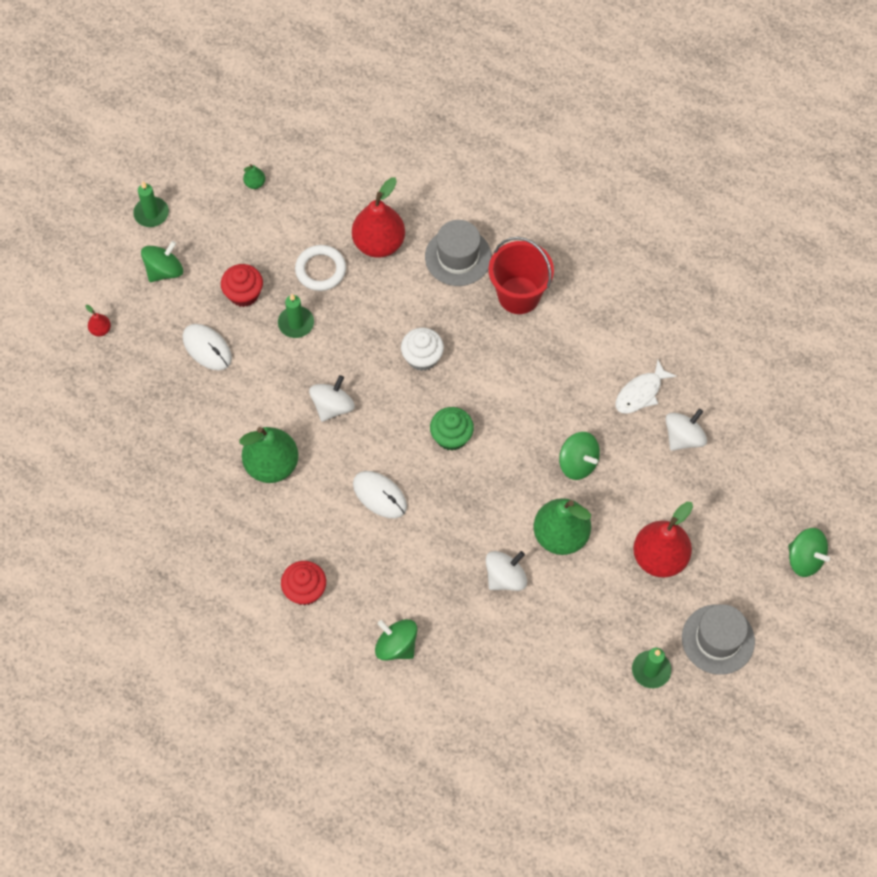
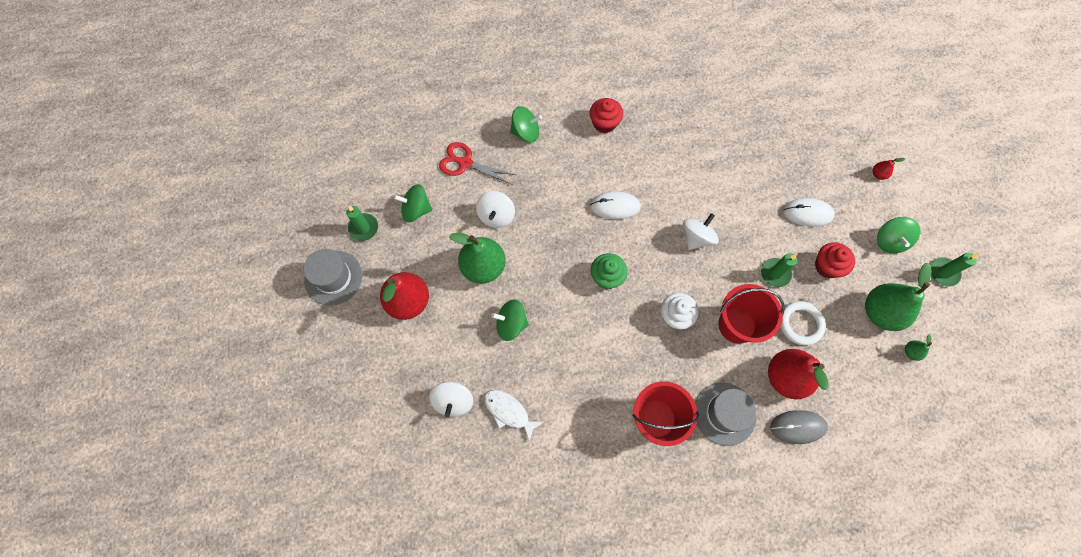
camera: 140 degrees right, 5 degrees up
(272, 465) = (694, 175): green pear -> green pear (880, 312)
(332, 406) = (697, 238): white spinning top -> white spinning top turned 135 degrees counterclockwise
(376, 310) = (736, 325): none -> red bucket
(408, 205) = (798, 427): none -> grey mouse
(489, 660) = (465, 163): none -> red scissors
(640, 393) = (509, 411): white fish -> white fish turned 60 degrees counterclockwise
(804, 559) = (308, 377): green spinning top -> green spinning top (416, 210)

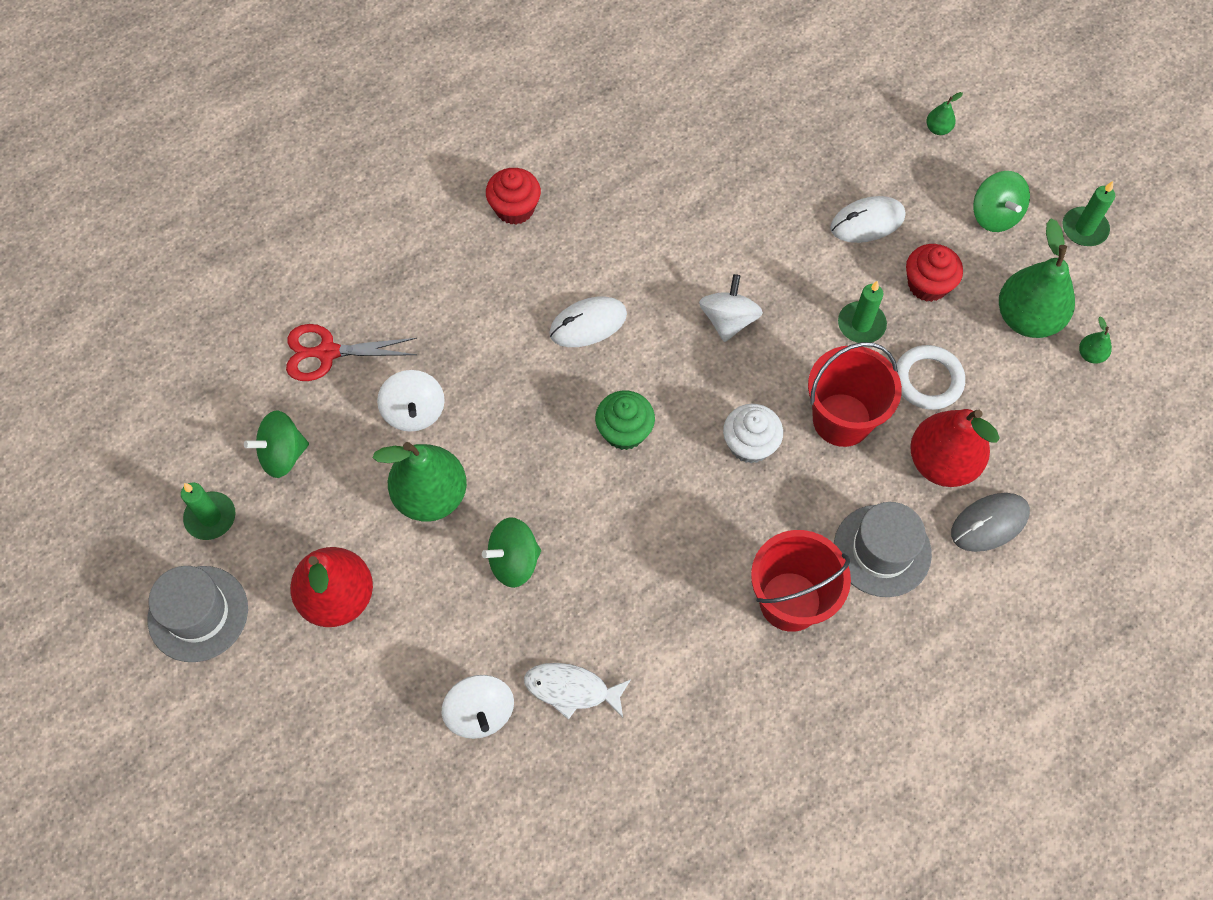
camera: 25 degrees left, 5 degrees down
(526, 132) = (400, 269): green spinning top -> none
(878, 174) = (938, 129): red pear -> green pear

